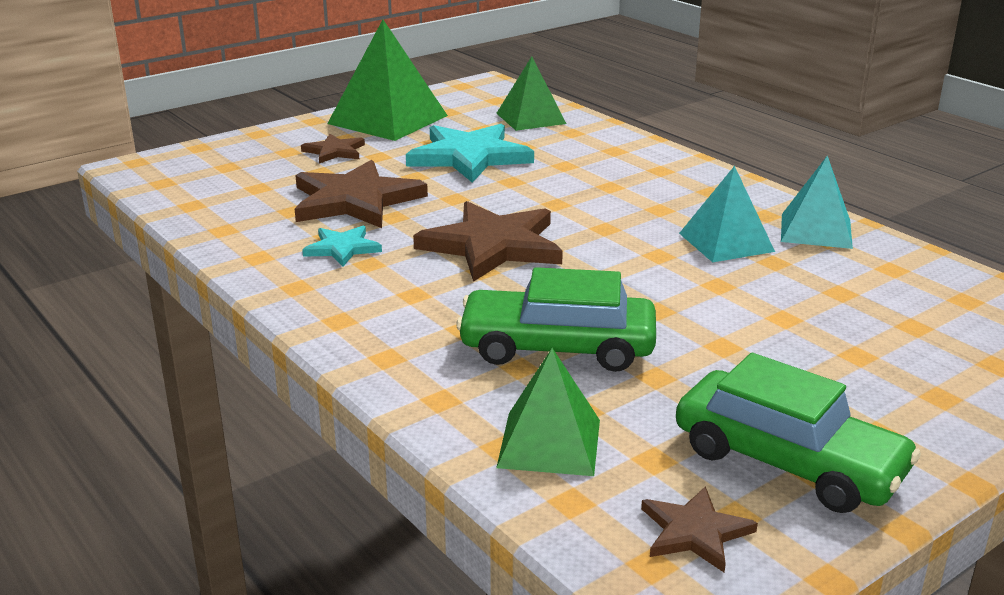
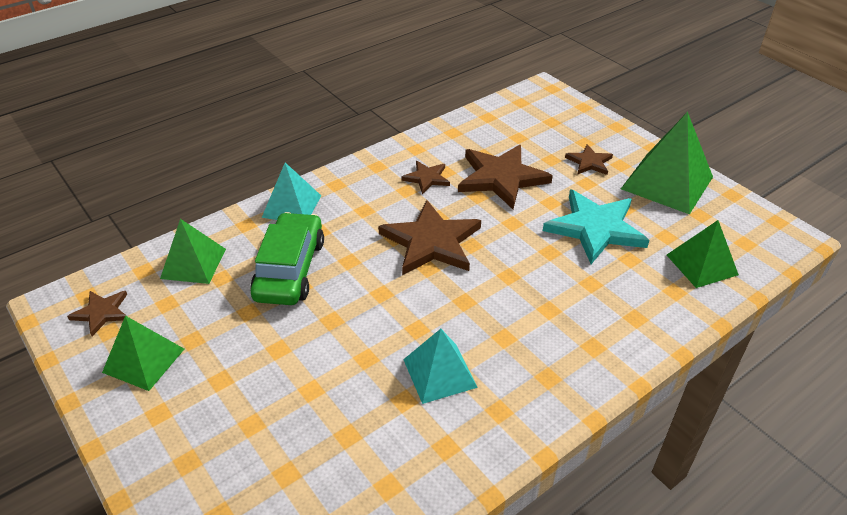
camera: 90 degrees right, 15 degrees up
(342, 248) = (427, 178): turquoise star -> brown star
(788, 462) = (144, 360): green car -> green pyramid
(816, 230) = (465, 443): turquoise pyramid -> turquoise pyramid (292, 206)

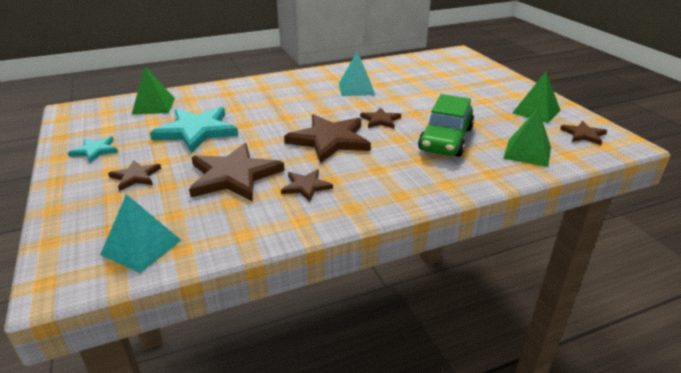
camera: 165 degrees left, 10 degrees down
(292, 206) = (447, 181): turquoise pyramid -> turquoise pyramid (141, 247)
(379, 292) = (380, 120): none -> brown star
(667, 183) = (95, 150): green pyramid -> turquoise star

